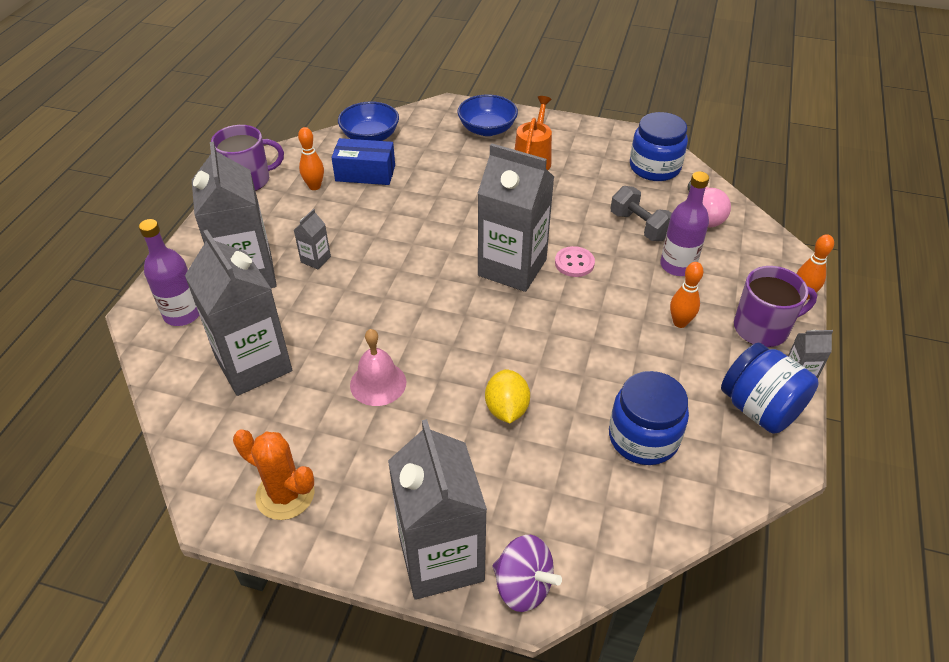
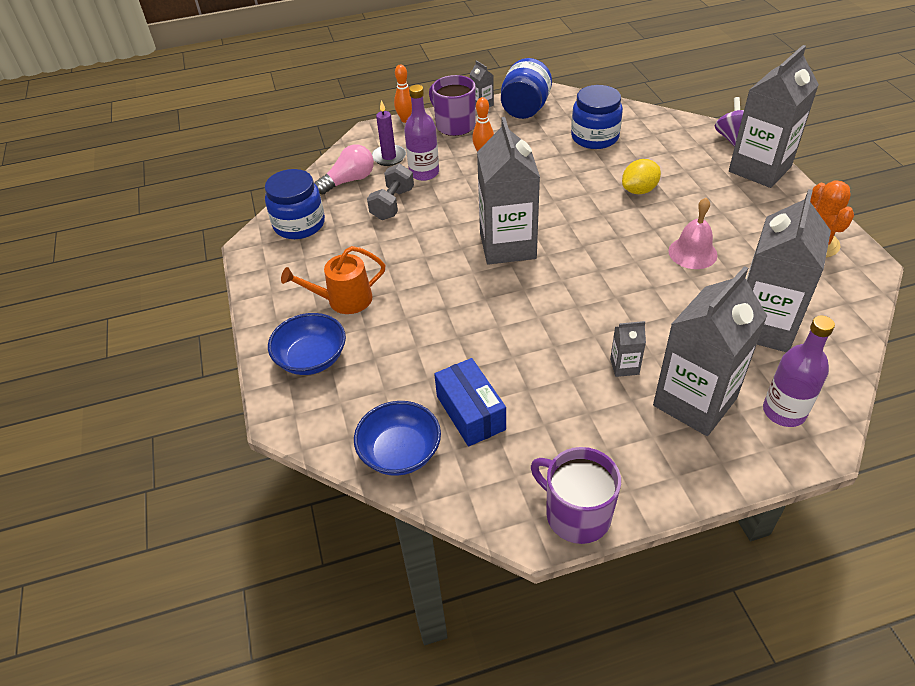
camera: 120 degrees left, 0 degrees up
(314, 186) = (530, 441): orange bowling pin -> none
(574, 263) = (469, 218): pink button -> none
(728, 254) = (389, 157): none -> purple candle

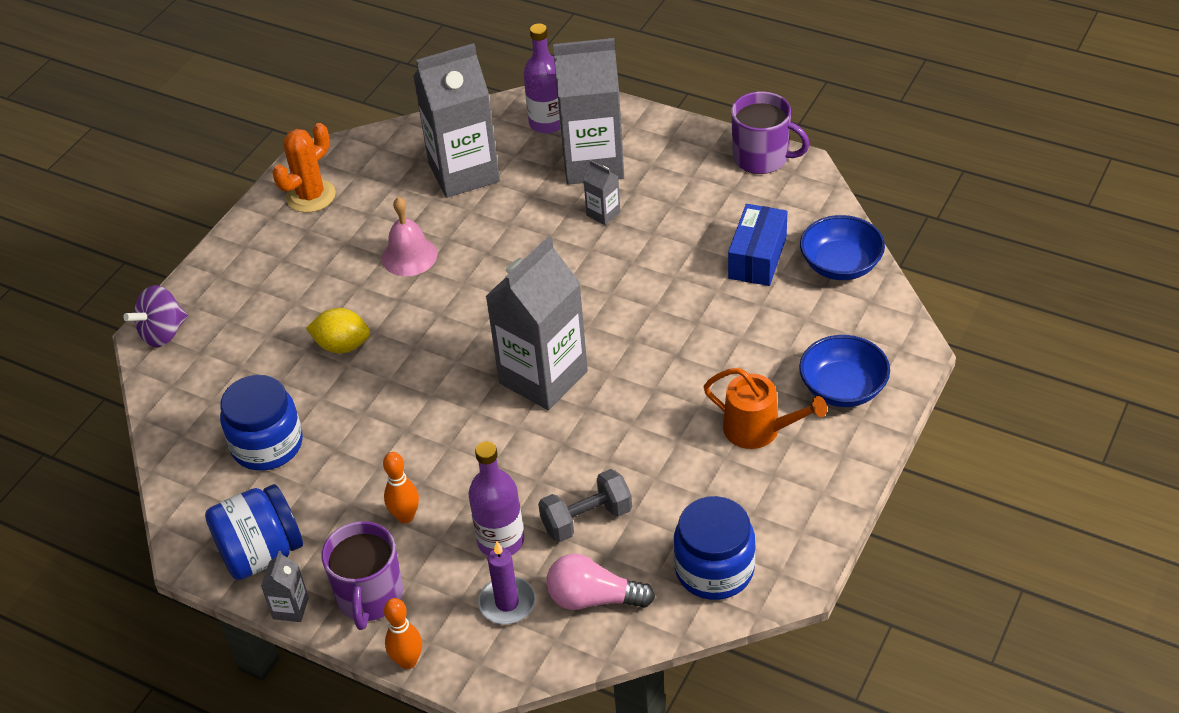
camera: 135 degrees left, 0 degrees up
(576, 514) = (762, 157): purple mug -> purple mug turned 60 degrees counterclockwise
(759, 169) = (210, 286): grey carton -> none

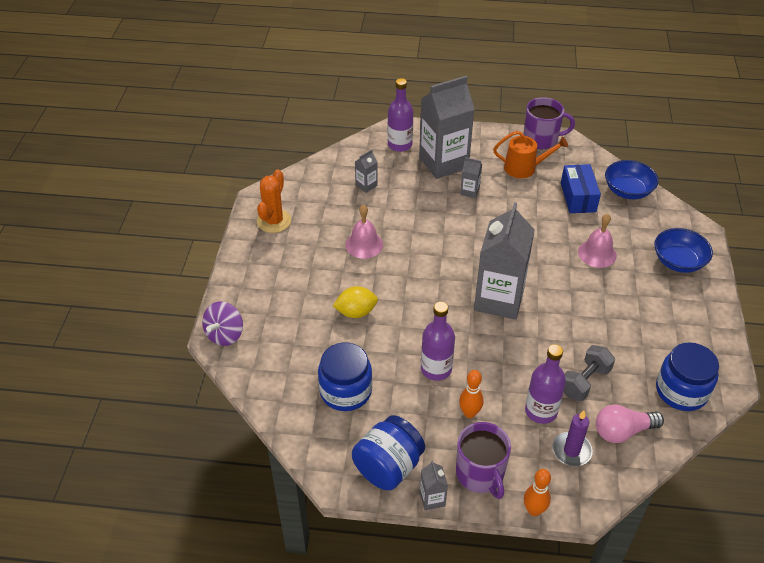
camera: 25 degrees left, 0 degrees up
(399, 448) = (436, 369): none -> purple bottle
(464, 172) = (366, 185): grey carton -> grey carton, size x0.42
(728, 347) = (597, 253): none -> pink bell
(758, 429) = (648, 298): orange watering can -> orange watering can (524, 168)

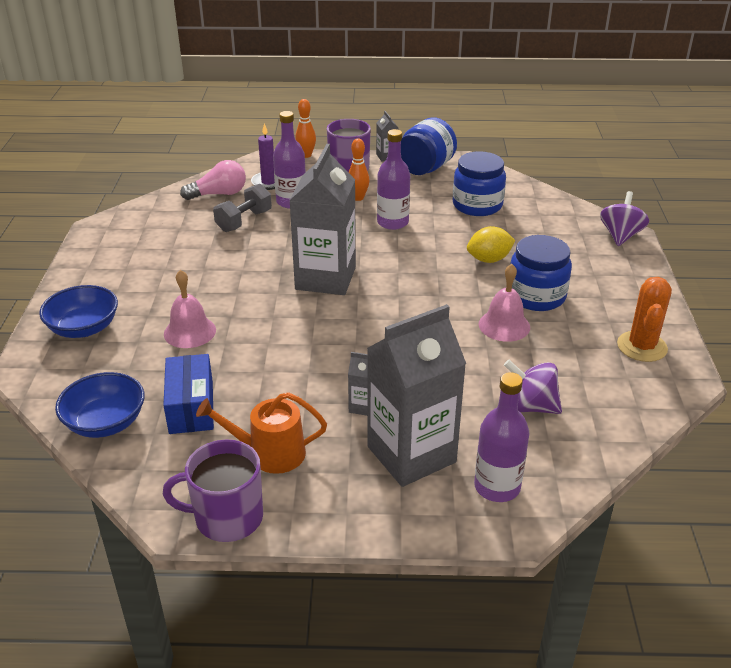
camera: 175 degrees right, 10 degrees down
(366, 185) = (530, 406): grey carton -> purple spinning top
(681, 391) = (150, 219): blue jar -> blue jar (536, 296)

